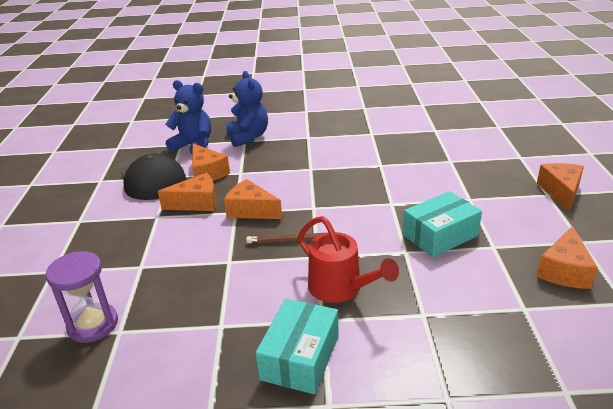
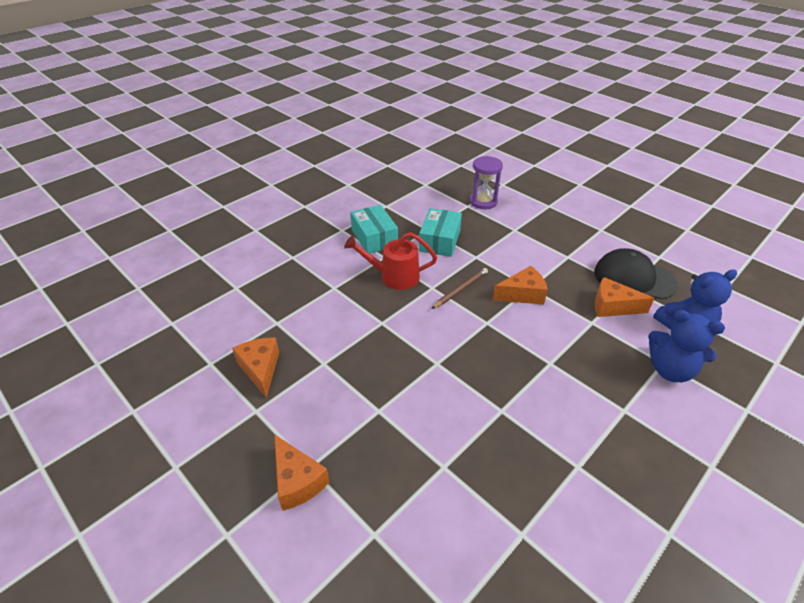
camera: 135 degrees right, 10 degrees up
(197, 203) = (565, 279): orange cheese -> none
(440, 235) = (370, 351): turquoise box -> turquoise box (439, 241)

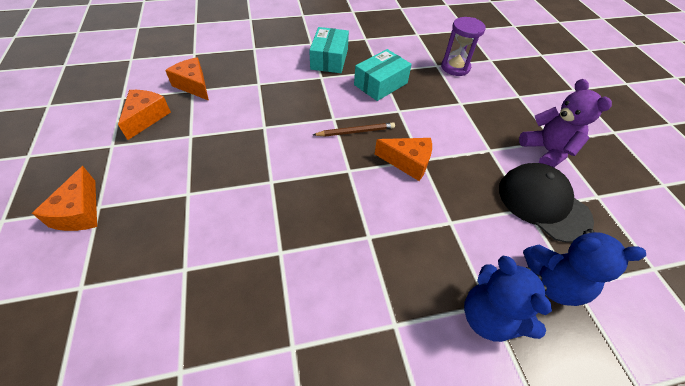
camera: 30 degrees right, 10 degrees up
(393, 276) = (312, 96): red watering can -> none
(603, 239) = (547, 151): none -> purple teddy bear
(613, 306) = (489, 219): orange cheese -> orange cheese (193, 85)

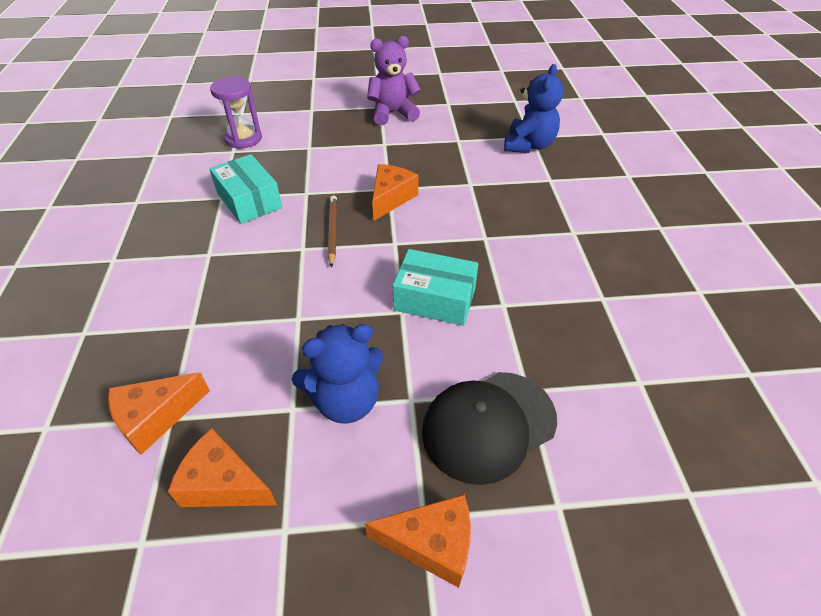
camera: 80 degrees left, 5 degrees down
(329, 59) = (168, 242): turquoise box -> turquoise box (435, 299)
(489, 316) = (560, 182): blue teddy bear -> blue teddy bear (345, 400)
(543, 203) = (453, 131): black cap -> black cap (488, 425)

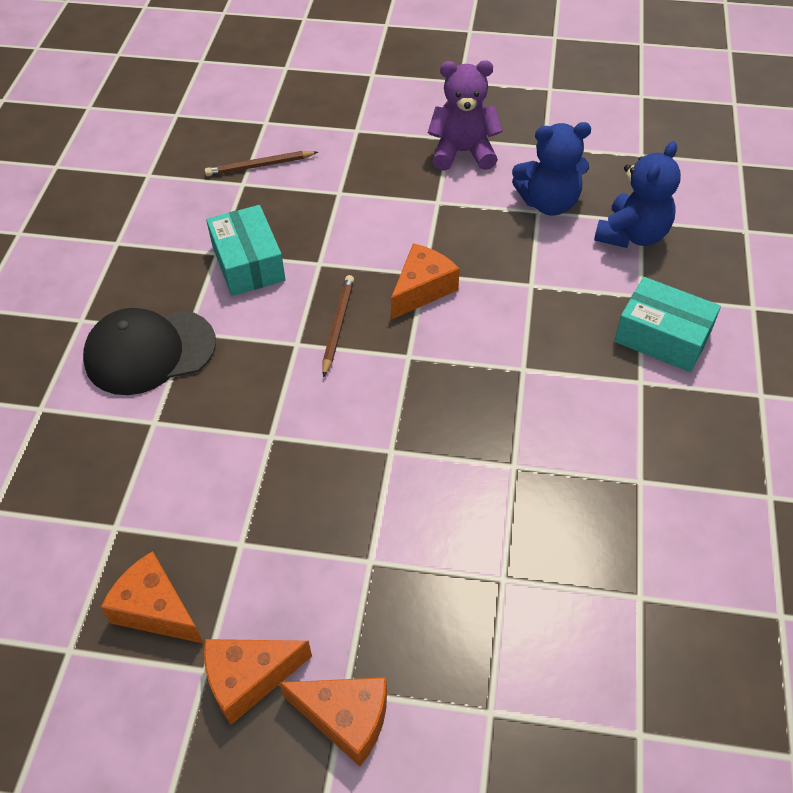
camera: 15 degrees right, 5 degrees up
(156, 417) = (101, 523): orange cheese -> orange cheese (249, 679)
(243, 139) = (260, 166): purple hourglass -> brown pencil
(345, 400) = (299, 546): blue teddy bear -> blue teddy bear (549, 203)
(435, 299) = (434, 442): turquoise box -> turquoise box (662, 337)
(488, 425) = (445, 609): black cap -> black cap (149, 352)

